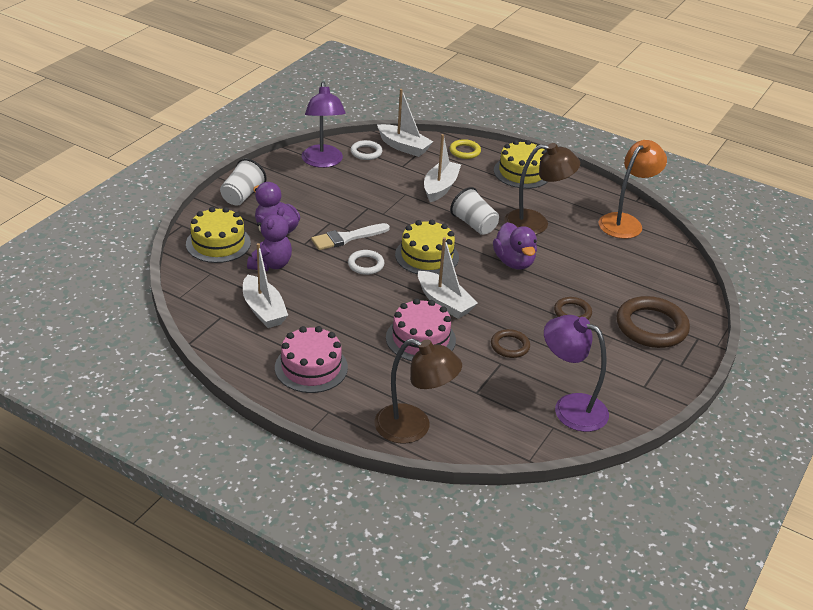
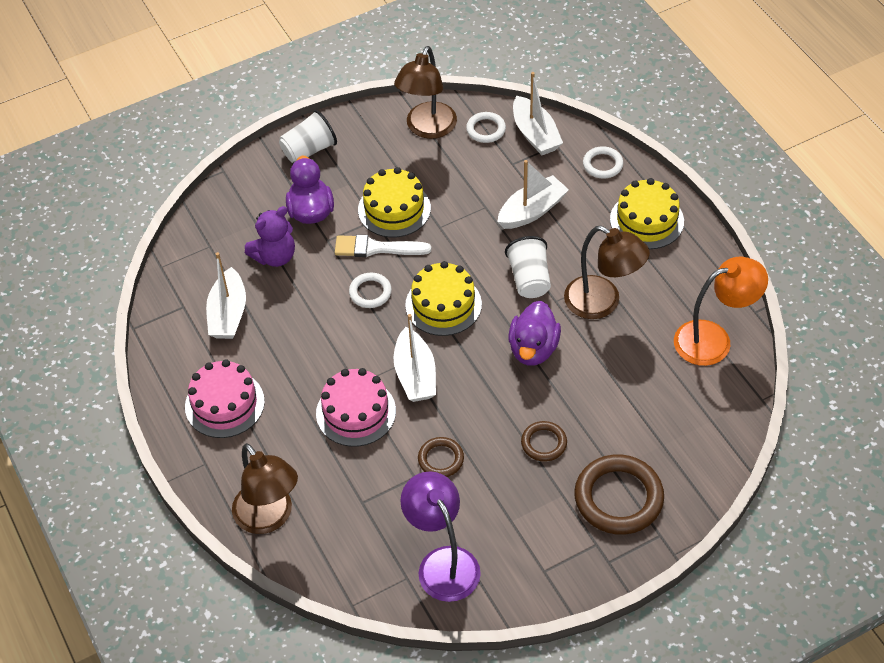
camera: 35 degrees right, 15 degrees up
(218, 243) = (242, 209): yellow cake -> yellow cake (394, 209)
(323, 162) = (427, 128): purple lamp -> brown lamp
(465, 151) = (602, 165): yellow ring -> white ring

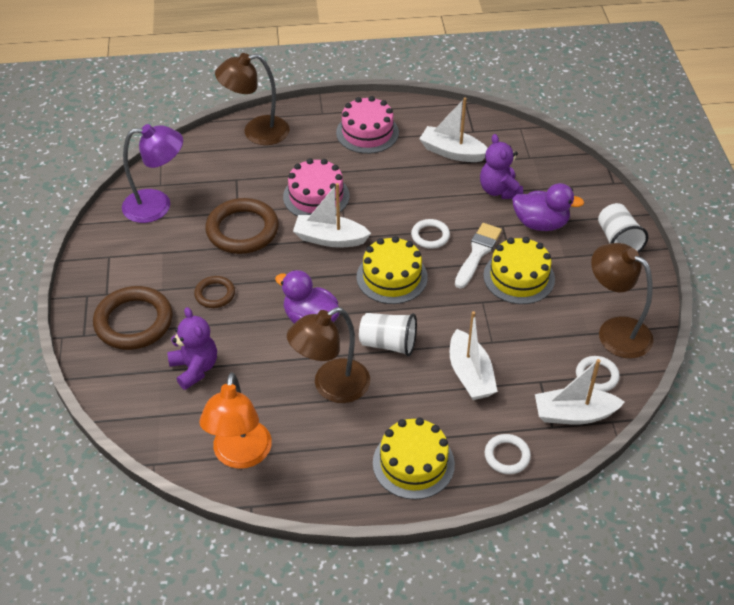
camera: 110 degrees right, 5 degrees down
(441, 459) = (242, 230): brown ring -> brown ring, size x1.89
(644, 417) = (195, 368): none -> purple teddy bear

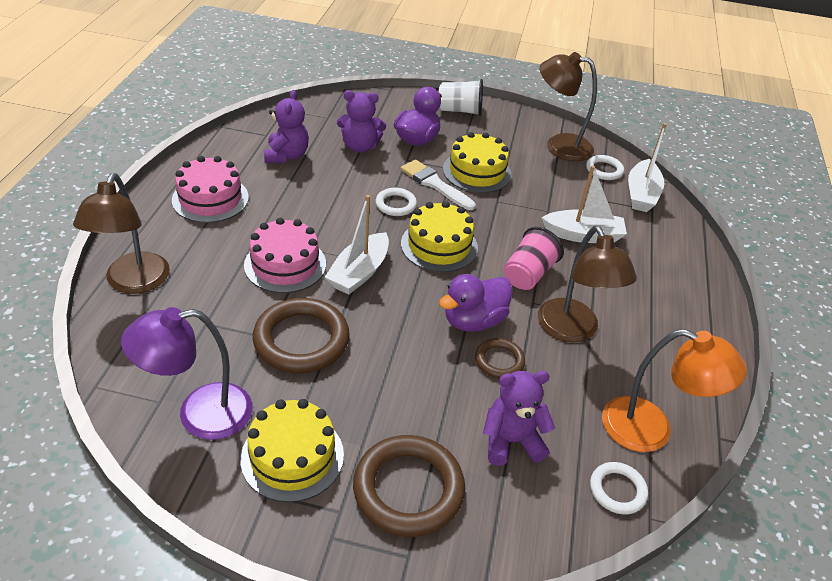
camera: 75 degrees left, 5 degrees down
(157, 205) = (199, 414): purple lamp -> purple lamp turned 120 degrees counterclockwise
(215, 294) = (397, 392): brown ring -> brown ring (499, 361)
(388, 344) = (528, 274): white cup -> pink cup
(413, 463) = (679, 301): yellow cake -> yellow cake (292, 456)
(452, 152) = (286, 155): white boat -> purple teddy bear
(507, 456) = (679, 243): white ring -> white ring (617, 490)
(615, 331) = (559, 145): brown lamp -> brown lamp turned 45 degrees clockwise

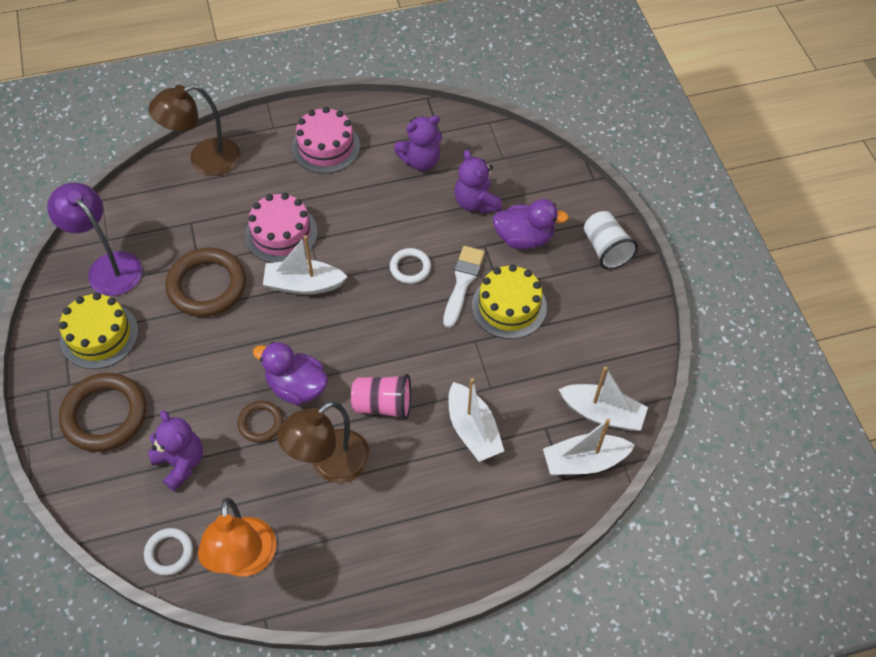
camera: 65 degrees right, 15 degrees up
(439, 245) = (376, 323): yellow cake -> none
(559, 145) = (615, 358): brown lamp -> none
(604, 170) = (602, 413): white ring -> white boat

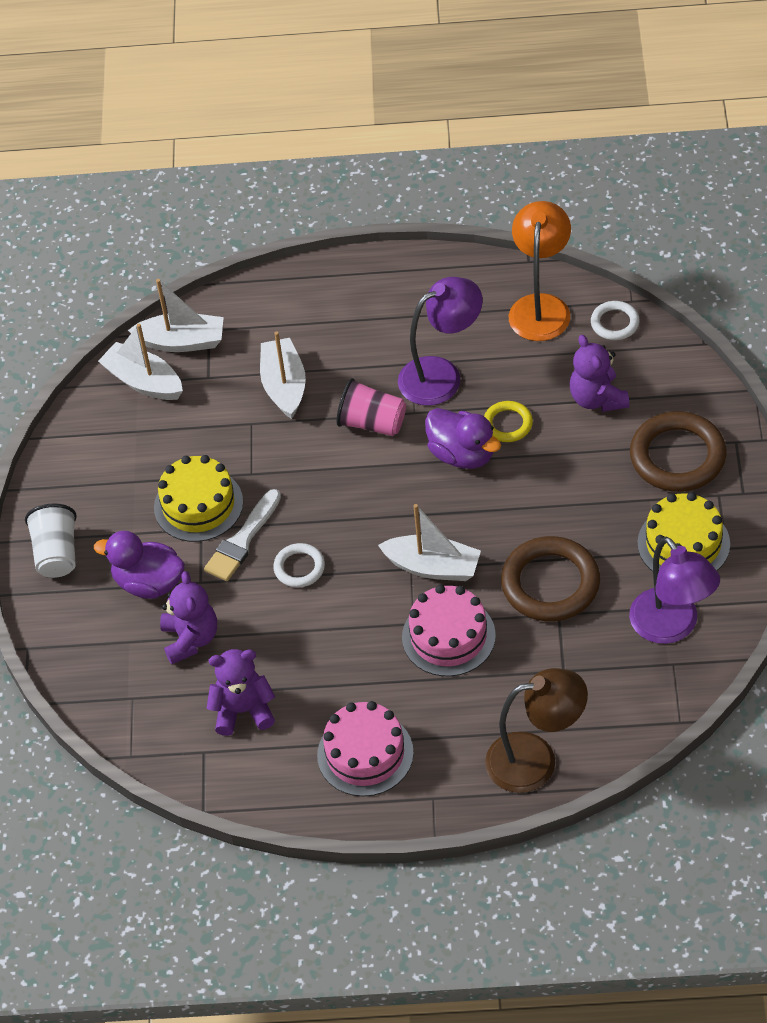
camera: 160 degrees left, 5 degrees down
(260, 423) = (507, 424): brown ring -> yellow ring
(330, 464) = (441, 375): brown lamp -> purple lamp

